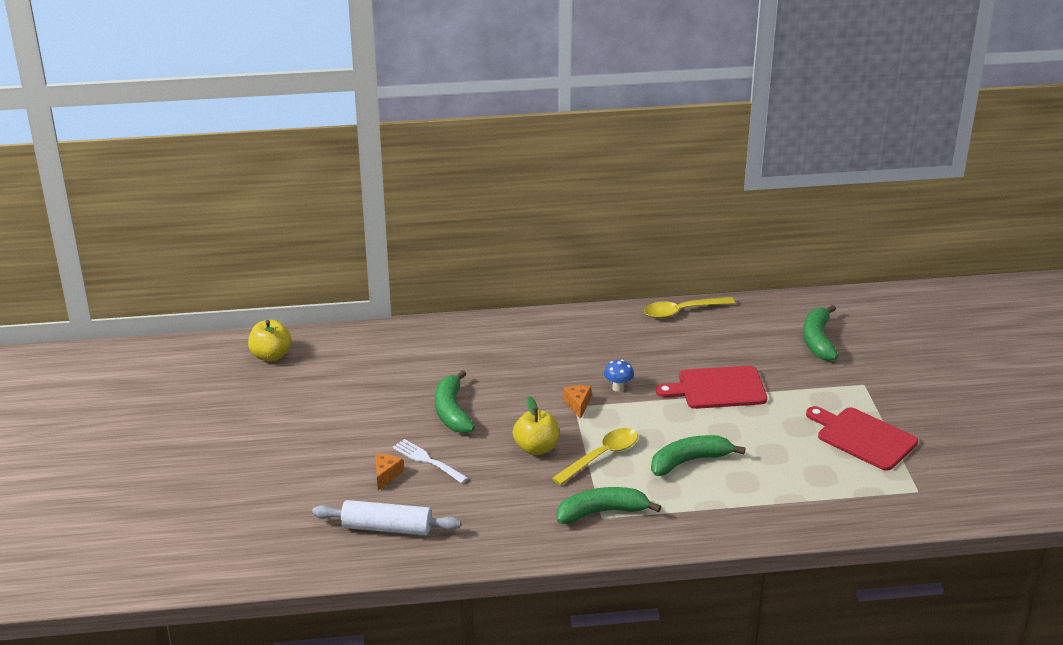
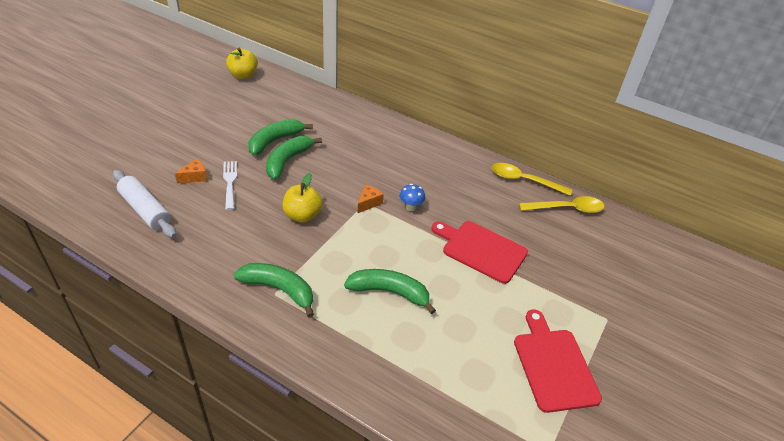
camera: 35 degrees right, 10 degrees up
(601, 456) = (335, 248): yellow spoon -> yellow spoon (567, 209)
(818, 340) = (607, 260): green banana -> green banana (275, 141)

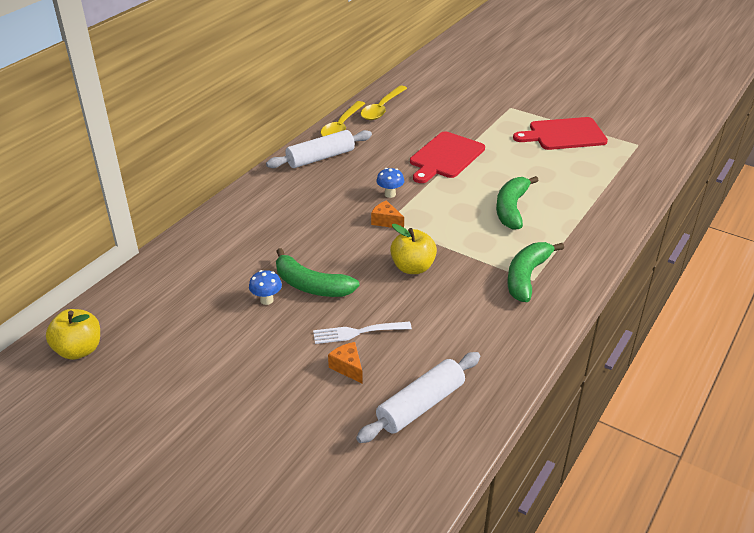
camera: 85 degrees left, 5 degrees down
(275, 141) = (266, 300): green banana -> blue mushroom
(466, 167) = (320, 158): none -> white rolling pin
(567, 209) = (382, 109): yellow spoon -> yellow spoon turned 150 degrees counterclockwise

